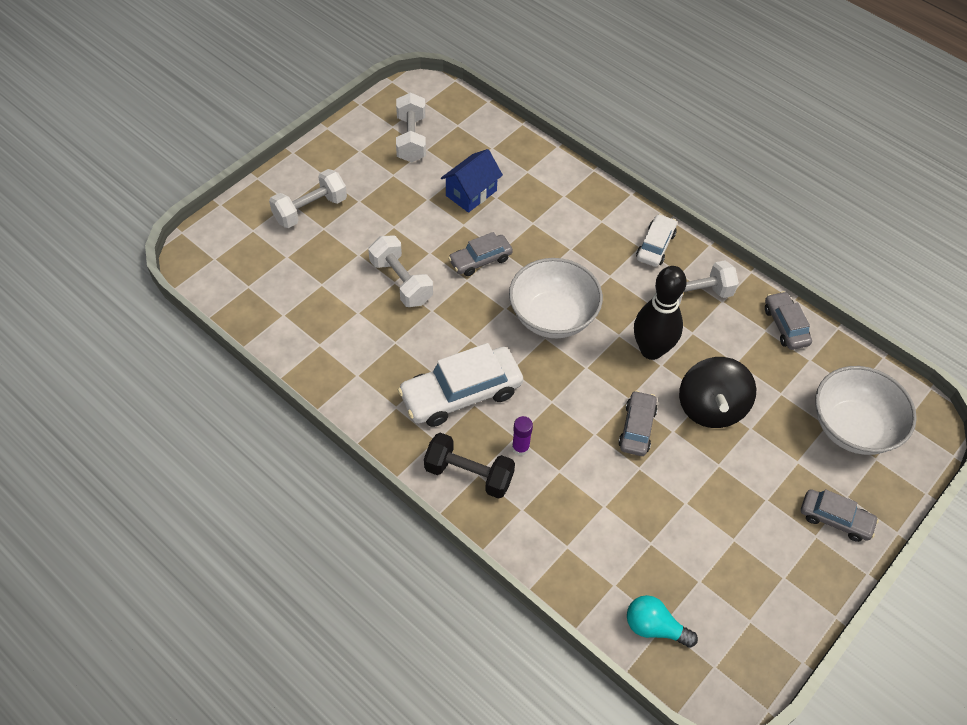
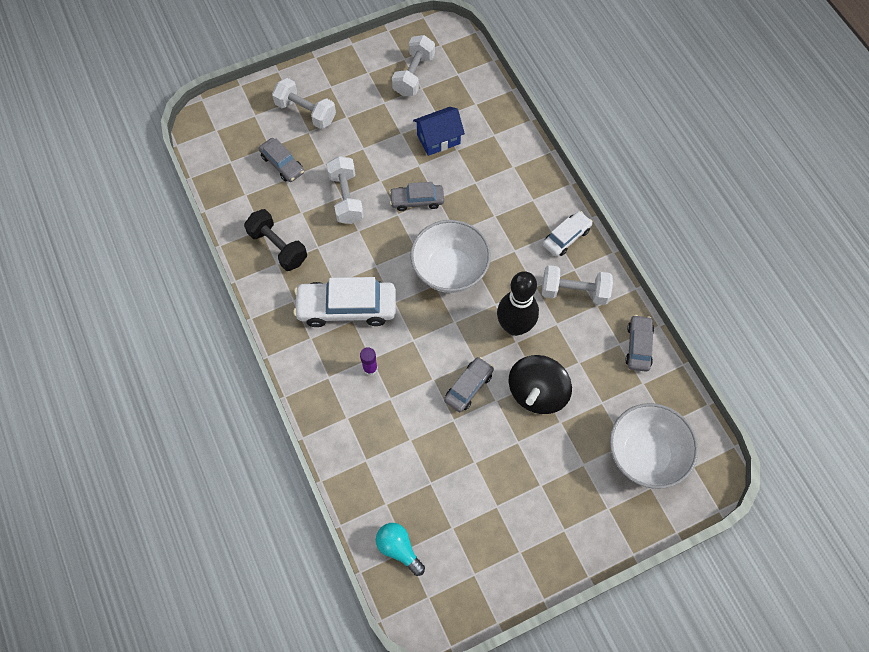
camera: 25 degrees right, 10 degrees up
(310, 210) = (306, 112): white dumbbell -> white dumbbell turned 45 degrees clockwise
(469, 474) = (321, 375): black dumbbell -> black dumbbell (278, 247)
(835, 519) = (587, 523): grey car -> grey car (282, 164)

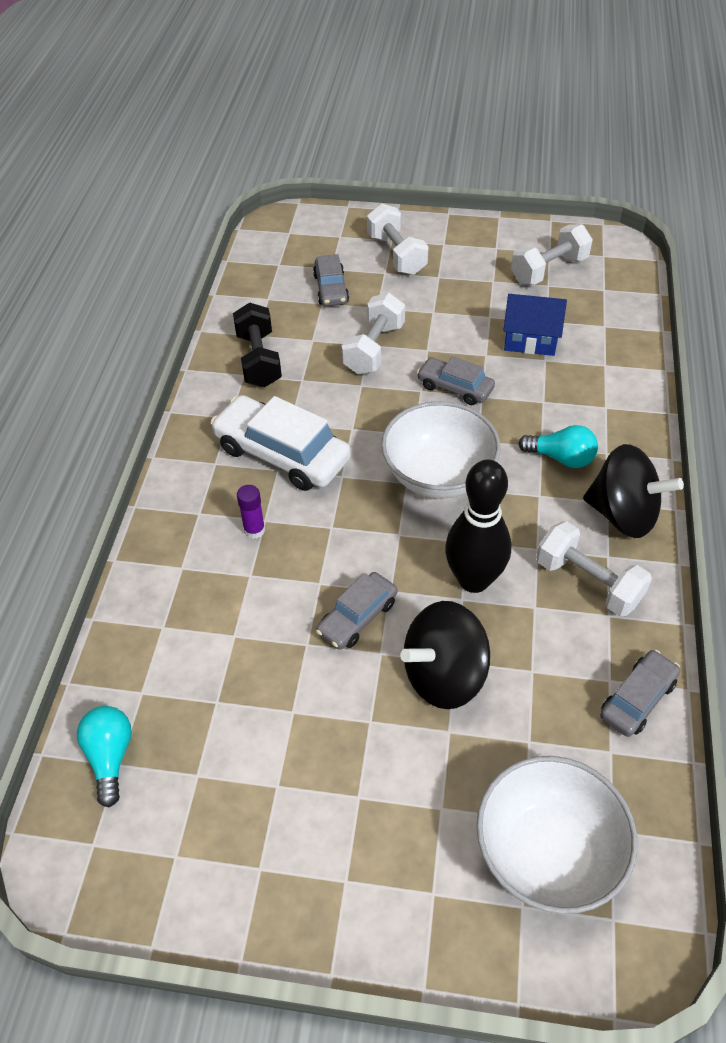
camera: 35 degrees right, 15 degrees down
(468, 387) = (357, 617): grey car -> grey car turned 150 degrees clockwise
(510, 217) = (561, 458): none -> turquoise light bulb
(566, 237) = (622, 514): white car -> black spinning top

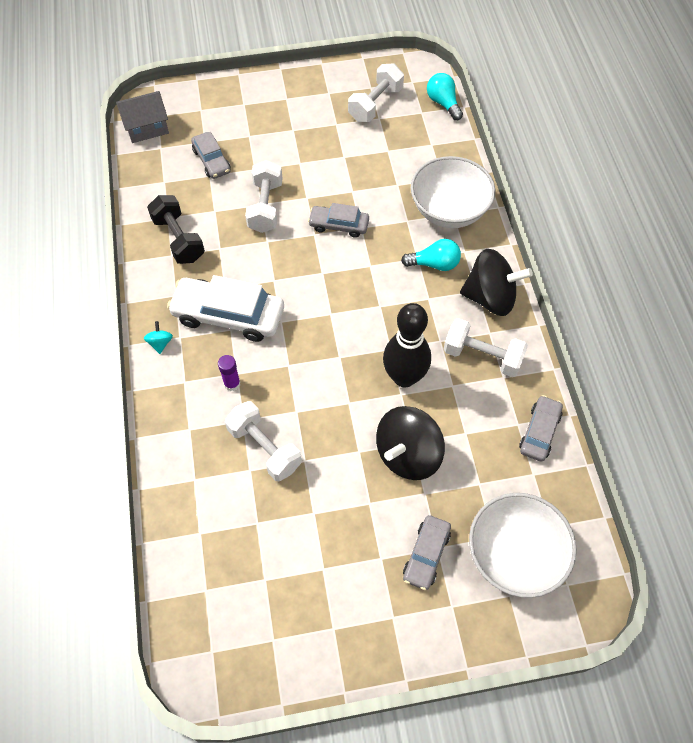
camera: 20 degrees left, 10 degrees up
(110, 757) = (197, 587): turquoise light bulb -> turquoise light bulb (443, 103)
(190, 464) = (160, 343): none -> turquoise spinning top
(272, 242) = (147, 128): none -> grey house
(357, 617) = (333, 429): grey car -> grey car (426, 555)
(396, 255) = (253, 117): white dumbbell -> white dumbbell (264, 448)
(438, 475) = (351, 302): white bowl -> white bowl (449, 210)
(530, 340) = (381, 170): blue house -> none

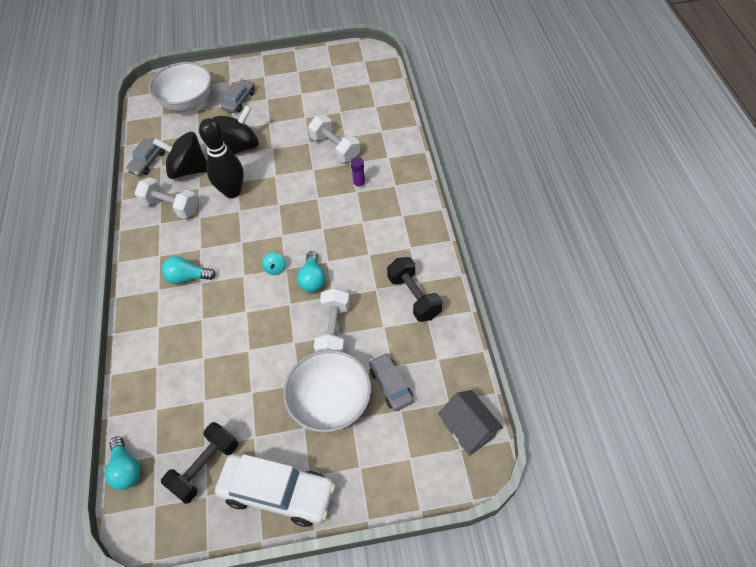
camera: 175 degrees left, 5 degrees down
(147, 128) = (468, 429): grey house -> grey house turned 75 degrees clockwise
(160, 343) = (417, 210): turquoise spinning top -> turquoise spinning top (275, 269)
(228, 315) = (364, 232): white car -> white car (278, 493)
(290, 260) = (313, 279): none -> turquoise light bulb
(339, 225) = (266, 313): grey car -> none
(375, 104) = (205, 467): white dumbbell -> black dumbbell
(449, 210) = (160, 329): white bowl -> white bowl (331, 403)
(490, 297) = (150, 250): black spinning top -> black spinning top (188, 170)

